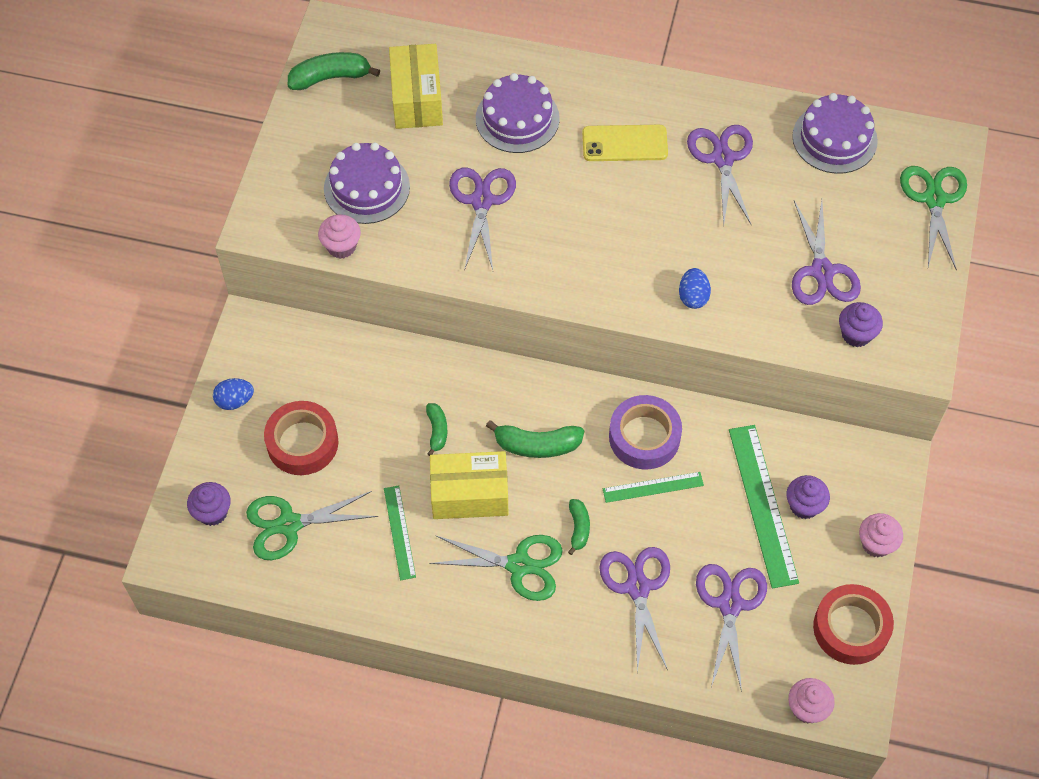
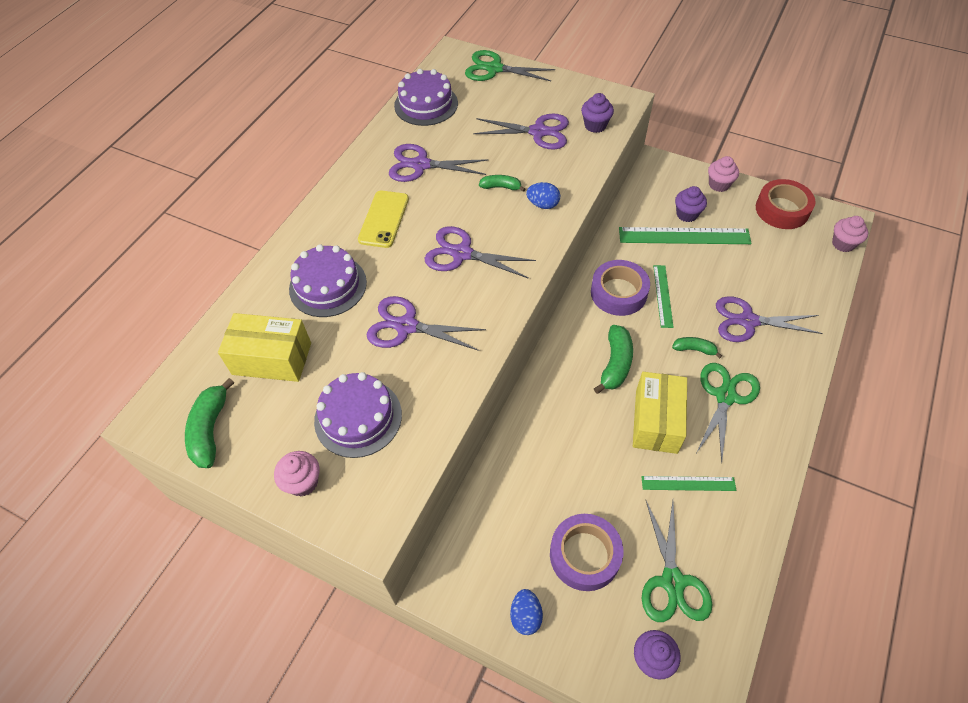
camera: 75 degrees left, 5 degrees down
(302, 443) = (584, 555): red tape -> purple tape
(341, 246) = (420, 451): pink cupcake -> pink cupcake (303, 482)
(437, 431) = (590, 436): green banana -> green banana (501, 187)
(730, 604) = (763, 269): purple scissors -> purple scissors (462, 254)

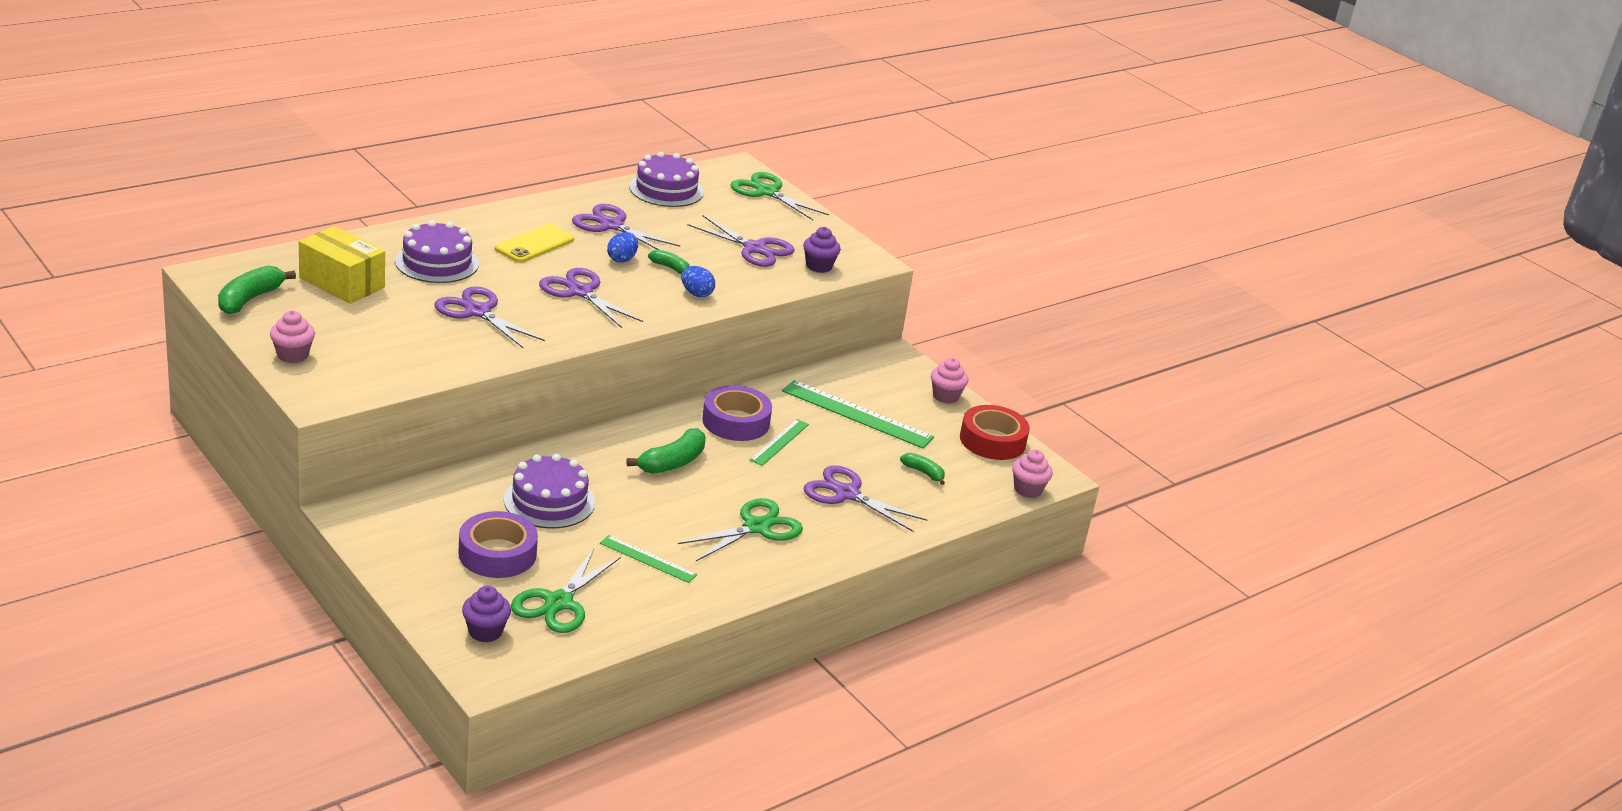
camera: 20 degrees right, 25 degrees down
(358, 417) = (376, 342): purple cake -> purple cake (549, 501)
(525, 616) = (403, 561): blue egg -> blue egg (622, 259)
(656, 421) = (666, 512): yellow box -> none
(687, 214) = (880, 401): purple cupcake -> none
(694, 349) = (765, 487): green banana -> green banana (923, 473)

